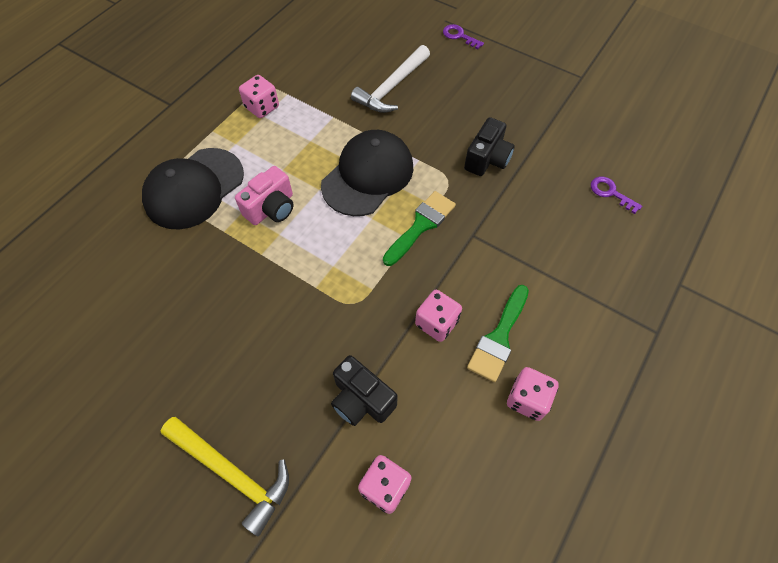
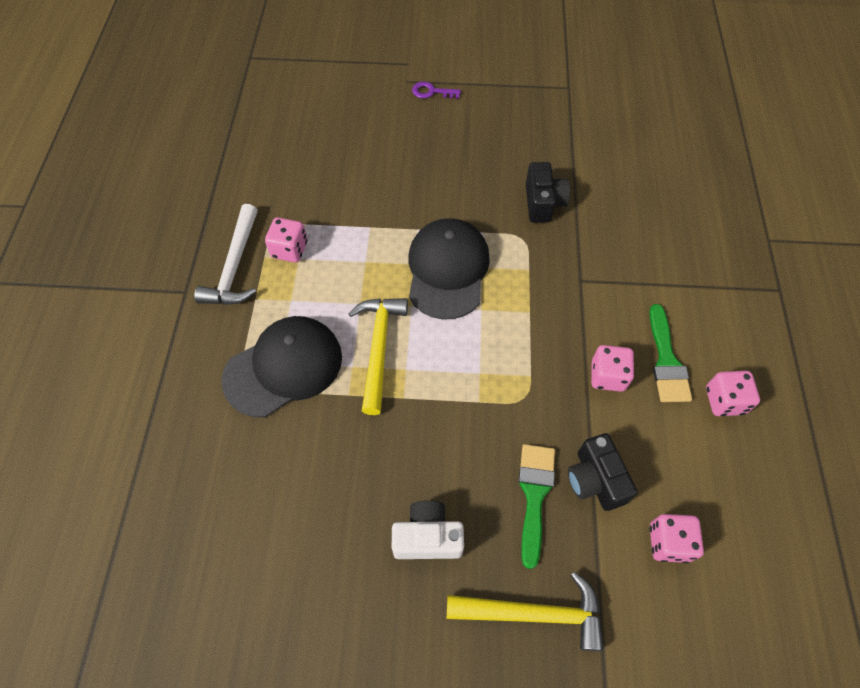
camera: 30 degrees left, 0 degrees up
(194, 188) = (284, 367): black cap -> black cap turned 135 degrees counterclockwise
(199, 367) = (427, 537): none -> white camera
(271, 208) = (379, 348): pink camera -> yellow hammer
(361, 399) = (595, 480): black camera -> black camera turned 60 degrees clockwise
(391, 87) = (405, 171): white hammer -> white hammer (234, 266)
(421, 225) = (530, 294): green brush -> green brush (534, 495)
(610, 193) = (665, 186): purple key -> none

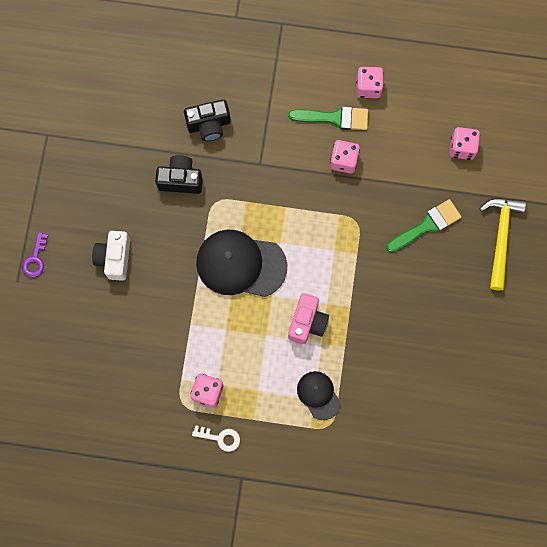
camera: 85 degrees left, 15 degrees up
(234, 266) = (220, 438): white hammer -> white key
(284, 367) = (318, 395): black cap -> black cap, size x0.54
(379, 348) = (307, 322): yellow hammer -> pink camera
(427, 537) = (451, 298): white camera -> white camera (114, 258)
(534, 495) = (427, 225): green brush -> green brush turned 135 degrees clockwise
(595, 480) = (419, 184): black camera -> black camera (209, 125)

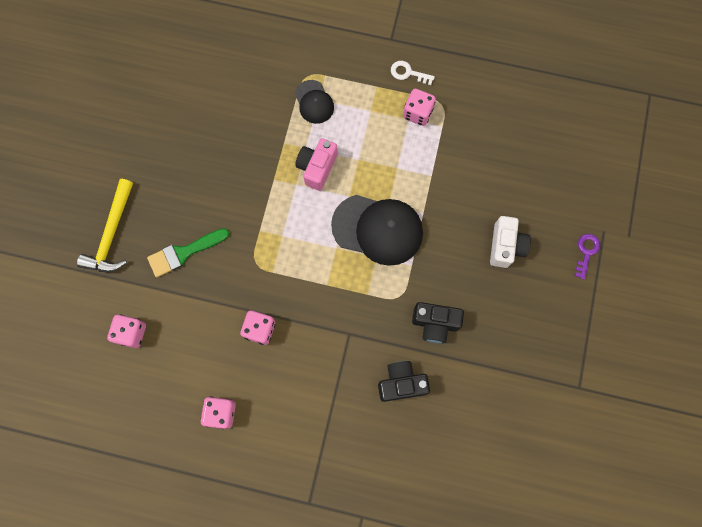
camera: 175 degrees left, 0 degrees up
(334, 118) = (263, 379): green brush -> none

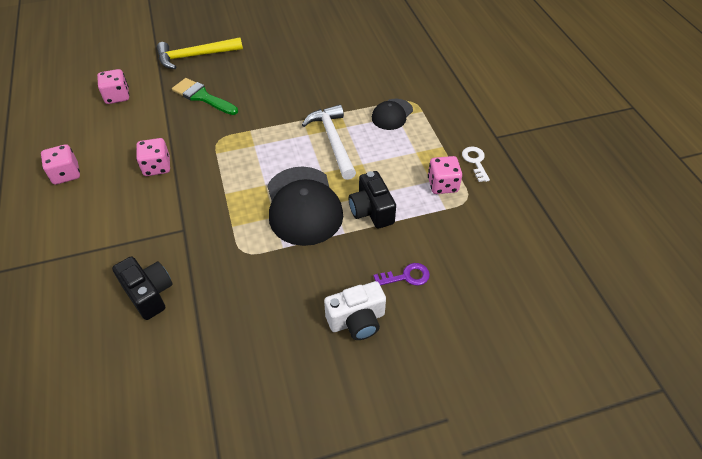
camera: 60 degrees right, 25 degrees down
(317, 168) = (333, 141): pink camera -> white hammer
(435, 323) = (230, 294): black camera -> black camera (371, 211)
(586, 252) = (406, 410): purple key -> purple key (406, 276)

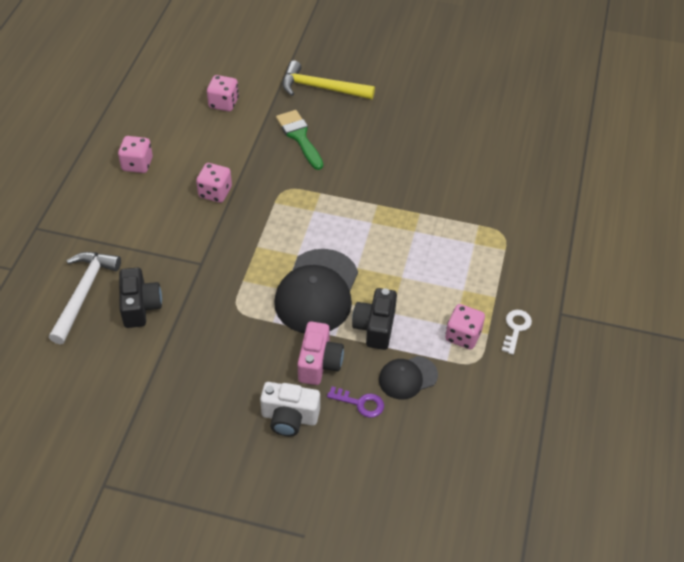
camera: 30 degrees right, 0 degrees up
(333, 141) = (390, 240): white hammer -> white hammer (84, 293)
(348, 261) = (319, 363): none -> pink camera
(392, 114) = (470, 239): black cap -> black cap (407, 377)

